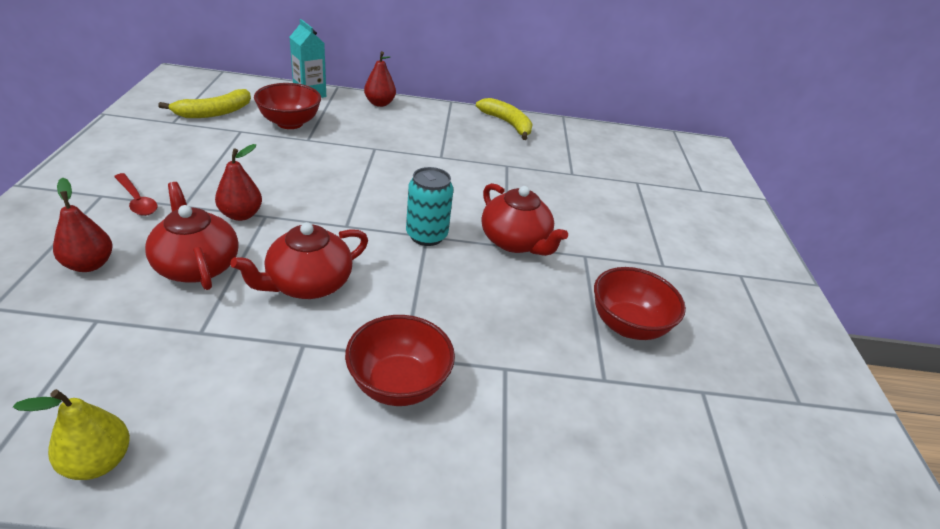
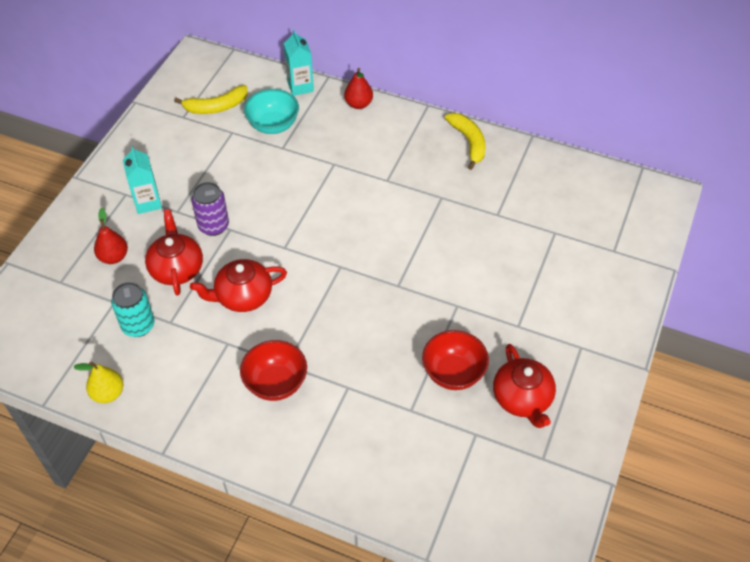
camera: 25 degrees right, 15 degrees up
(137, 200) = (147, 202): red spoon -> turquoise carton
(241, 215) = (213, 226): red pear -> purple can
(290, 123) = (273, 125): red bowl -> turquoise bowl
(426, 235) = (340, 266): turquoise can -> turquoise can (138, 325)
(515, 242) = (407, 283): red teapot -> red teapot (522, 399)

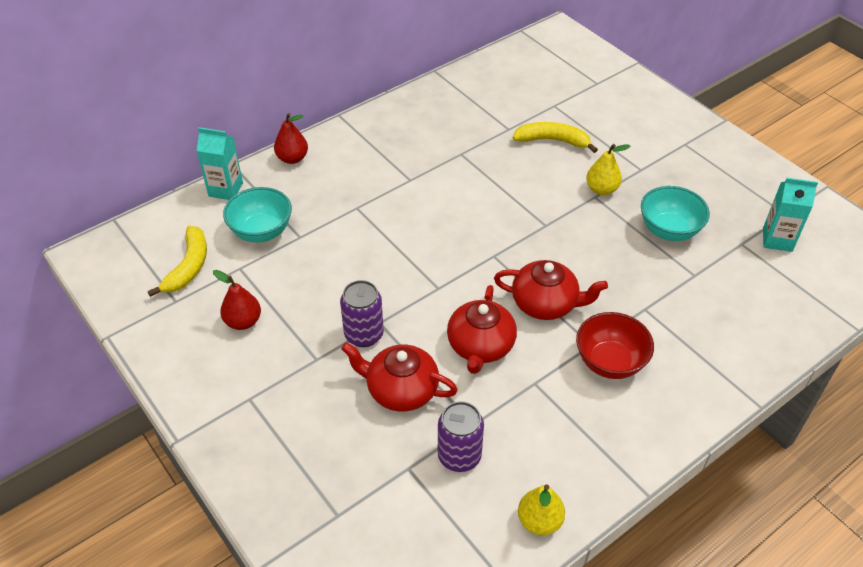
camera: 60 degrees left, 5 degrees down
(113, 257) = (339, 445): red pear -> red pear (243, 321)
(138, 325) = (459, 456): turquoise can -> purple can
(147, 202) = (280, 381): turquoise carton -> turquoise carton (777, 240)
(453, 373) = (669, 230): red bowl -> turquoise bowl
(468, 142) = (409, 109): yellow banana -> yellow banana (552, 141)
(470, 307) = (601, 189): none -> yellow pear
(522, 399) = (719, 200): red teapot -> red teapot (545, 304)

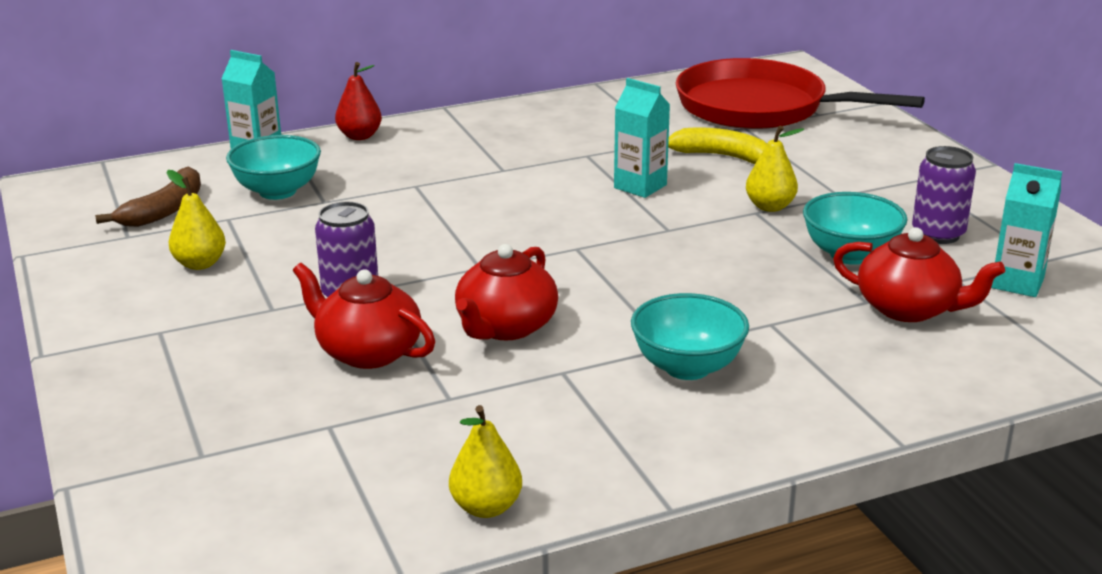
camera: 15 degrees right, 20 degrees down
(188, 267) = (165, 210): yellow banana -> brown banana
(243, 321) = (200, 264): red pear -> yellow pear
(459, 456) = (409, 425): purple can -> purple can (938, 234)
(510, 182) = (640, 186): none -> turquoise carton
(545, 304) = (624, 300): red teapot -> red teapot (909, 309)
(556, 82) = (759, 107): none -> red pan
(610, 362) = (687, 367): red bowl -> turquoise bowl

